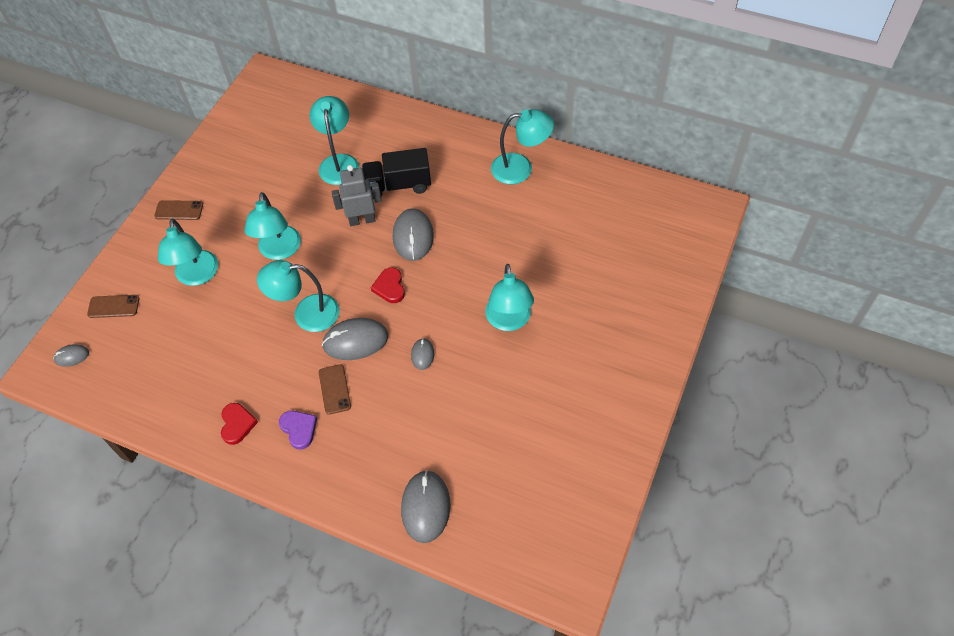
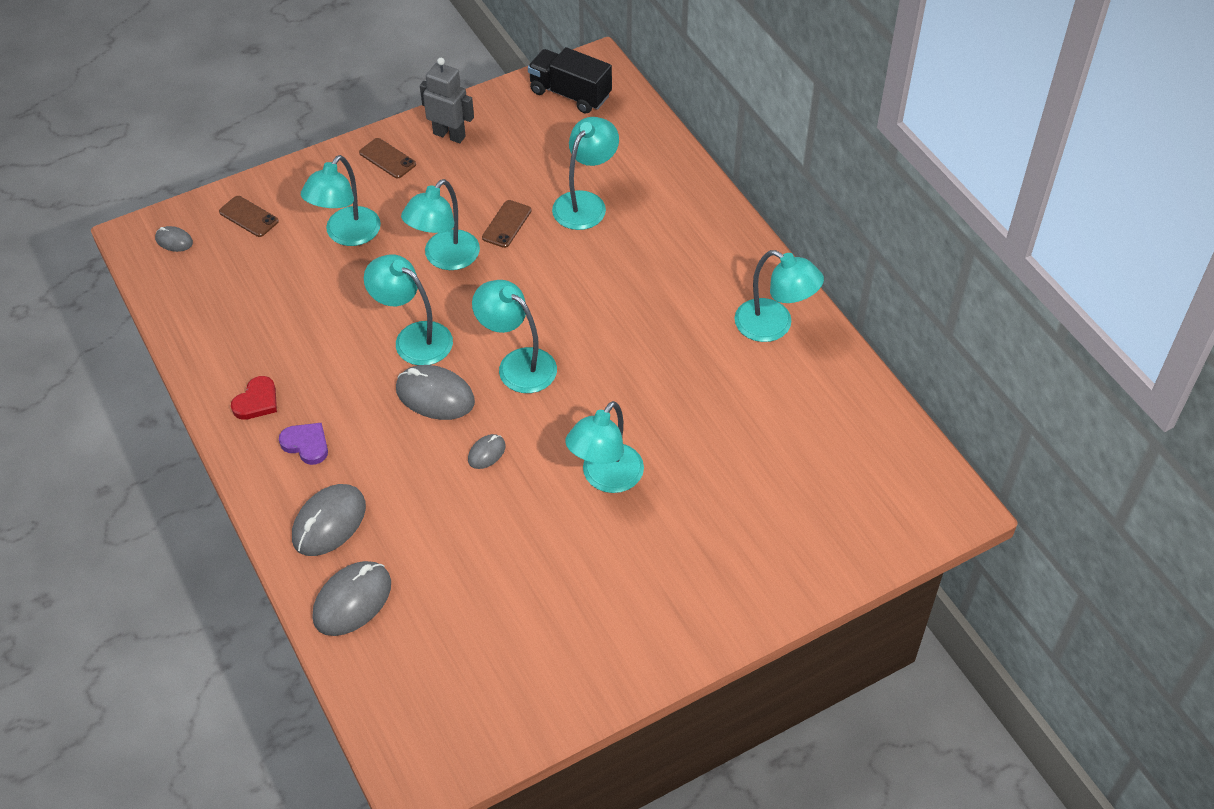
camera: 35 degrees right, 5 degrees down
(299, 429) = (306, 444): purple heart -> purple heart turned 60 degrees counterclockwise
(334, 389) = (372, 429): brown phone -> brown phone (506, 224)
(362, 220) = (553, 278): grey robot -> grey robot (449, 135)
(390, 287) = (517, 364): red heart -> turquoise lamp
(398, 185) = (624, 264): black truck -> black truck (570, 94)
(413, 236) = (589, 327): grey mouse -> grey mouse (329, 522)

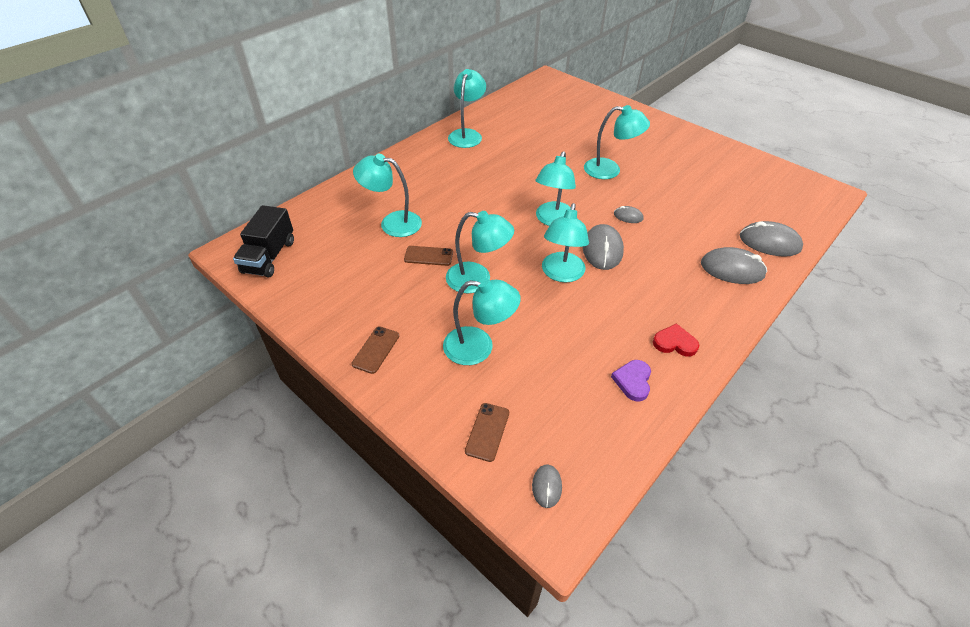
camera: 110 degrees left, 5 degrees down
(306, 444) = (687, 301): purple heart -> purple heart (633, 381)
(449, 135) = (334, 316): grey robot -> none

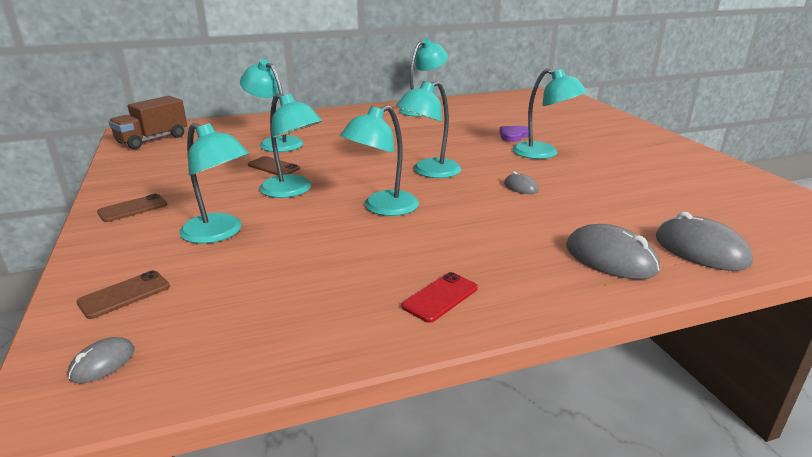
camera: 30 degrees right, 20 degrees down
(269, 257) = (152, 139): black truck -> brown truck
(602, 250) = (455, 203): grey mouse -> none
(633, 381) = (338, 312): purple heart -> purple heart (513, 136)
(674, 343) = (440, 297): red heart -> red phone

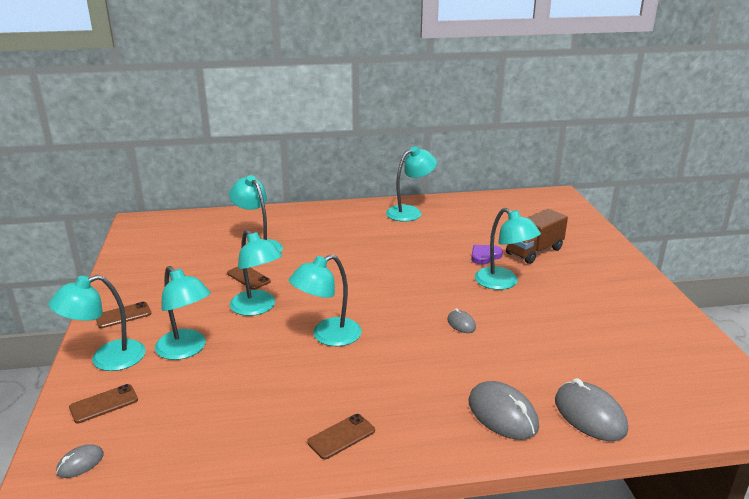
camera: 10 degrees right, 0 degrees up
(152, 139) = (152, 233): brown truck -> brown truck (534, 251)
(429, 172) = (384, 297): turquoise lamp -> turquoise lamp (107, 359)
(440, 297) = (341, 436): red phone -> brown phone

